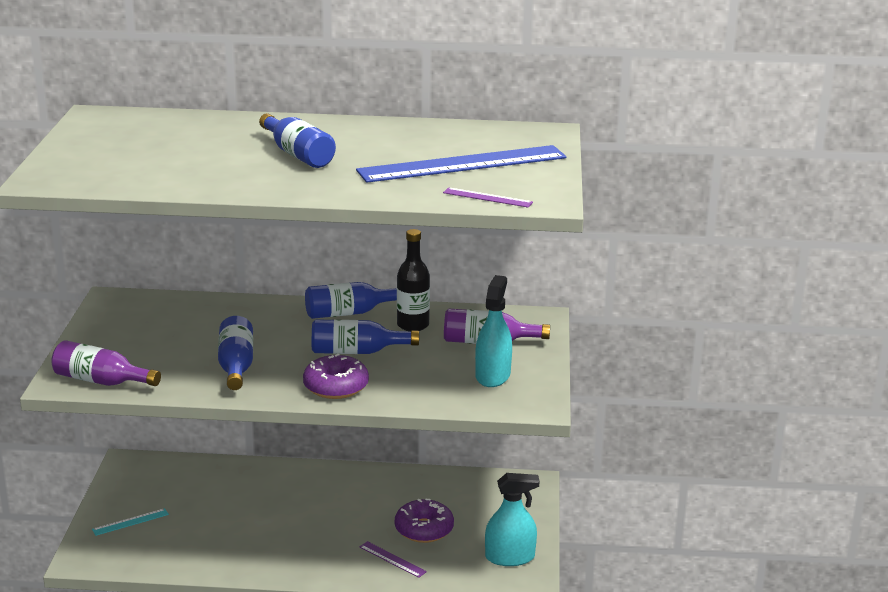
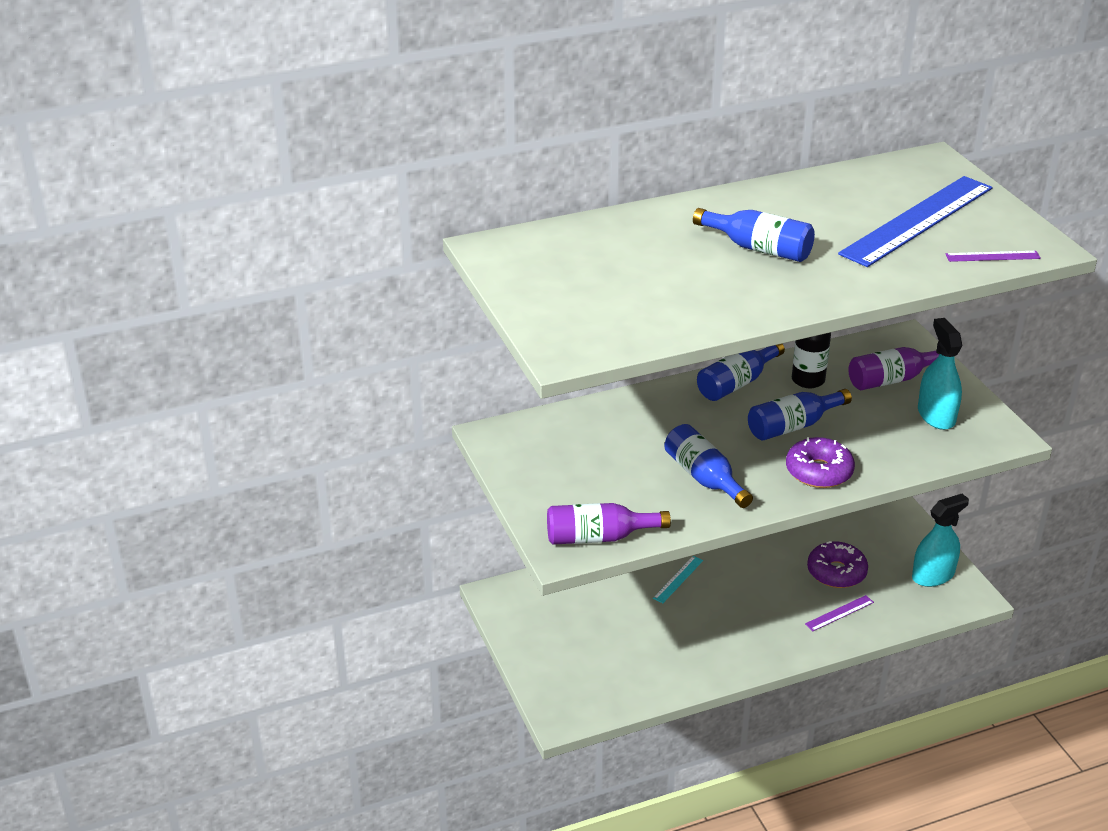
camera: 25 degrees left, 10 degrees up
(130, 522) = (566, 659): turquoise ruler -> turquoise ruler (678, 579)
(392, 559) = (839, 613): purple ruler -> purple ruler turned 45 degrees counterclockwise

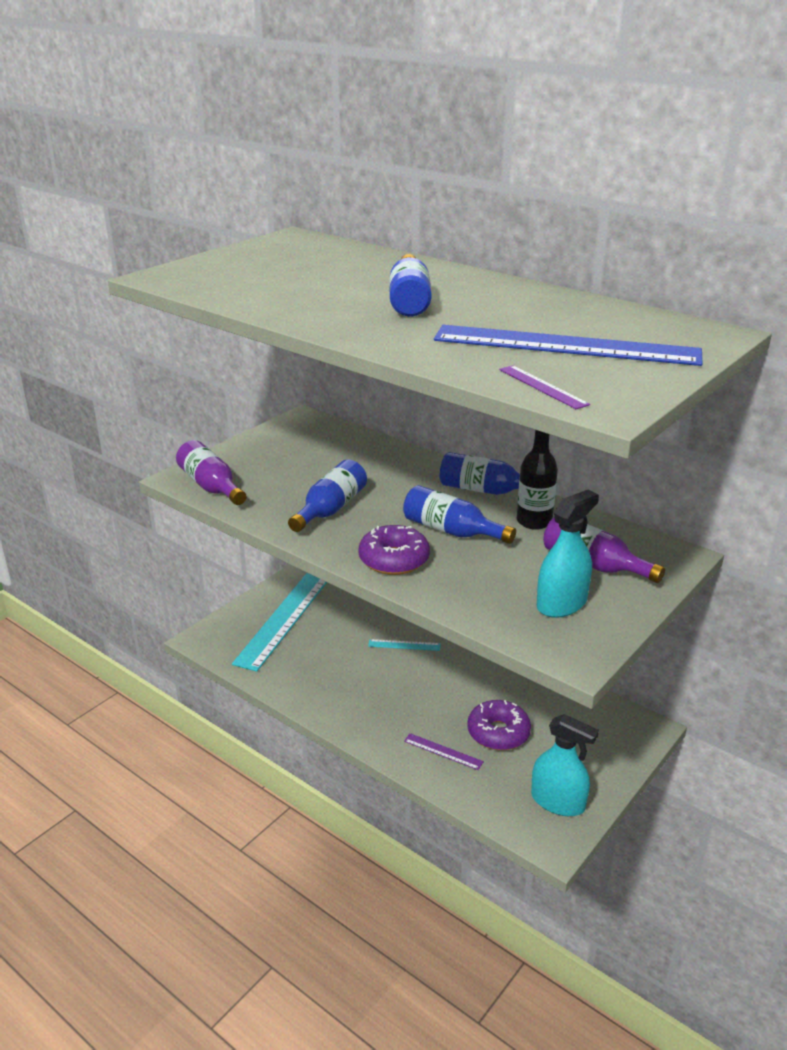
camera: 60 degrees right, 5 degrees down
(570, 643) = (285, 617): none -> turquoise ruler

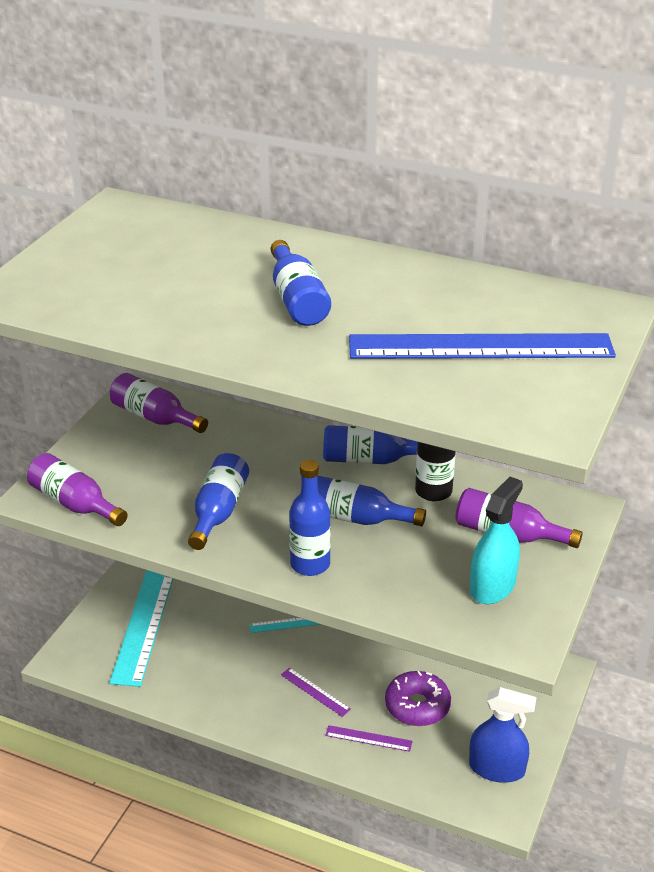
camera: 15 degrees left, 5 degrees up
(309, 437) = (155, 417): none -> purple bottle
(394, 560) = (310, 564): purple donut -> blue bottle
(542, 387) = (482, 410): purple ruler -> purple ruler (315, 692)
(558, 801) = (496, 768): turquoise spray bottle -> blue spray bottle

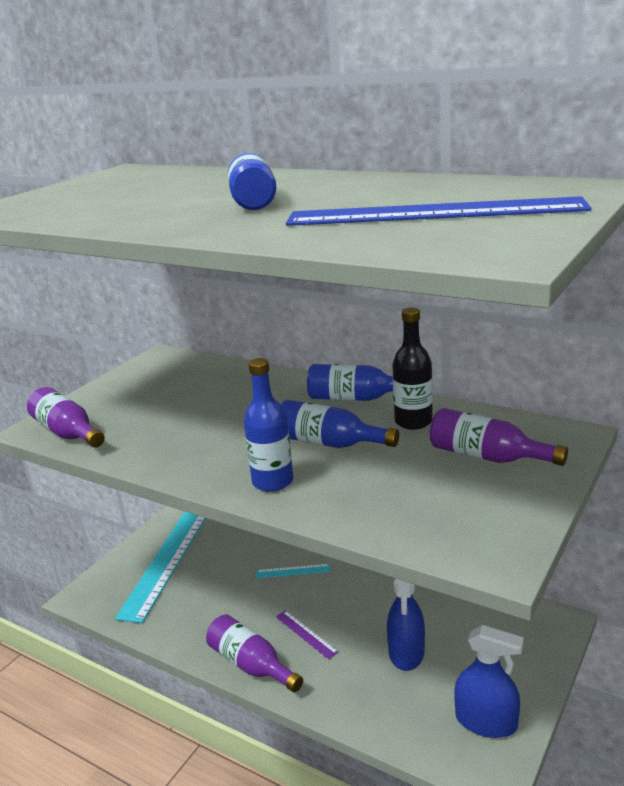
camera: 10 degrees right, 10 degrees down
(155, 417) = (168, 371): purple bottle -> purple bottle (251, 664)
(218, 511) = (197, 438): blue bottle -> none
(368, 738) = (352, 682): purple ruler -> none
(417, 706) = (406, 652): purple donut -> blue spray bottle
(492, 586) = (465, 503): turquoise spray bottle -> none

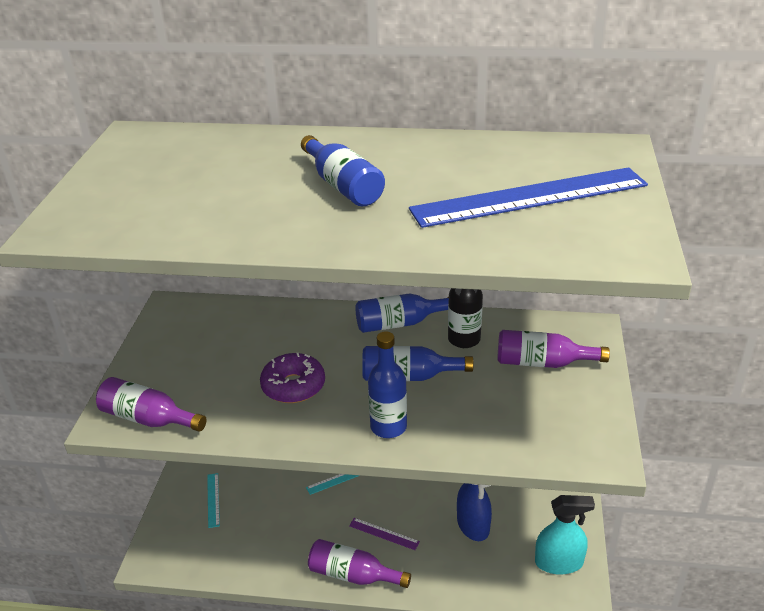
camera: 25 degrees left, 10 degrees up
(167, 560) = (213, 500): turquoise ruler -> turquoise ruler, size x0.41
(211, 431) = (293, 386): none -> purple donut
(486, 721) = (559, 562): blue spray bottle -> turquoise spray bottle

